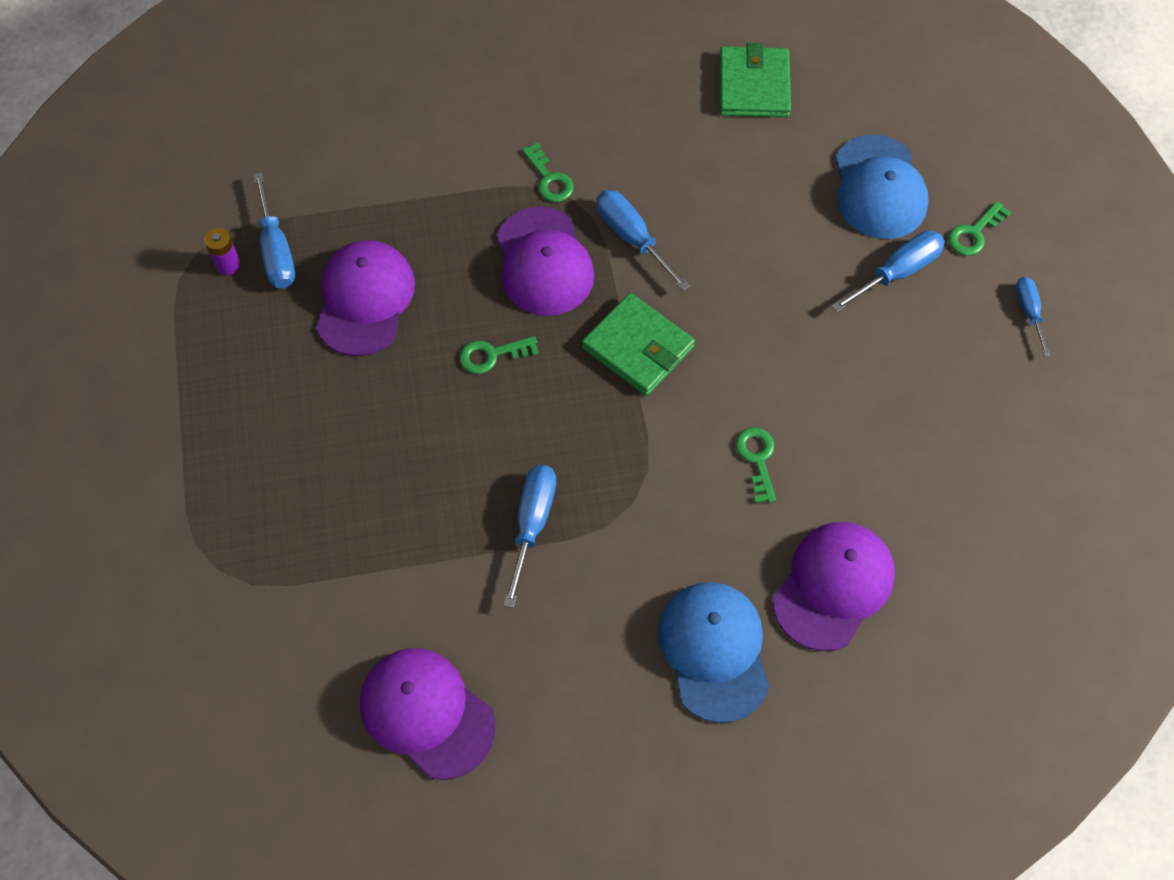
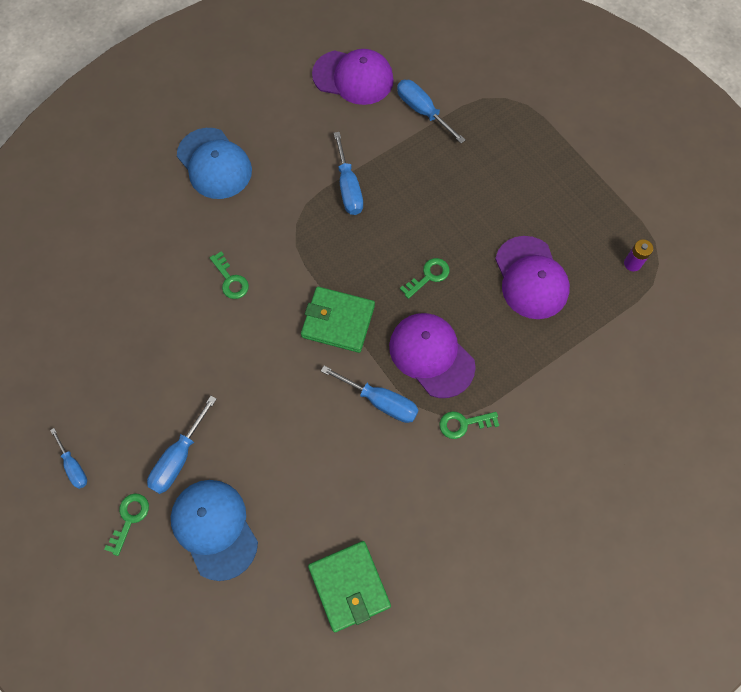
camera: 155 degrees right, 5 degrees up
(276, 250) = (610, 286): blue screwdriver -> blue screwdriver (422, 111)
(549, 179) = (463, 424): green key -> green key turned 45 degrees counterclockwise
(833, 586) = (158, 224): purple cap -> none

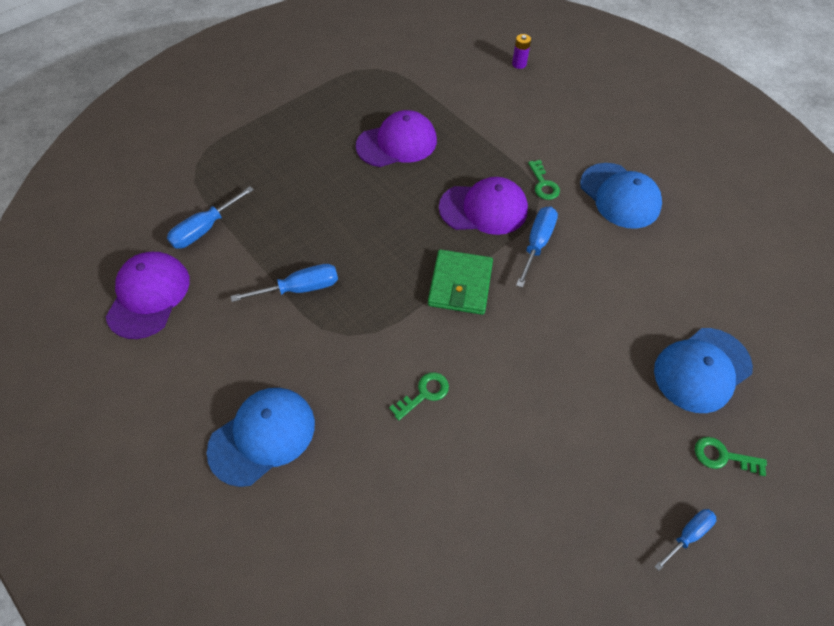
camera: 95 degrees left, 10 degrees down
(179, 457) = (642, 416): blue screwdriver -> none
(349, 586) = (710, 254): green wallet -> none
(428, 276) = (402, 215): green key -> none
(431, 355) = (483, 209): purple cap -> purple cap turned 135 degrees counterclockwise
(441, 506) = (619, 196): none -> blue cap
(632, 263) = (377, 82): purple battery -> purple battery (519, 64)

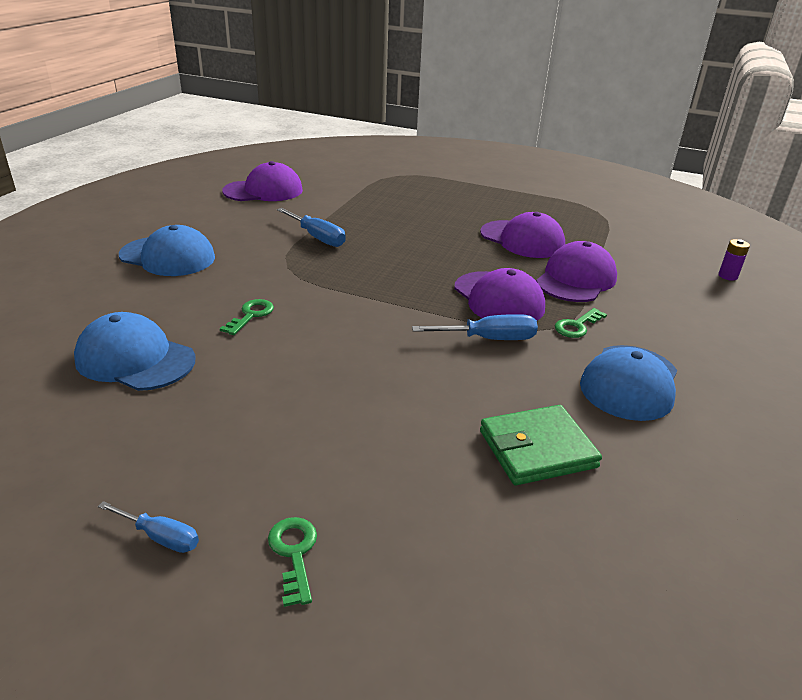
camera: 60 degrees right, 25 degrees down
(205, 229) = (340, 192): blue screwdriver -> none
(424, 394) = (251, 315): green key -> green key turned 90 degrees counterclockwise
(460, 284) = (390, 306): green wallet -> green wallet (537, 449)
(479, 147) = (576, 279): none -> purple cap
(702, 370) = (421, 507): blue cap -> blue cap (135, 359)

